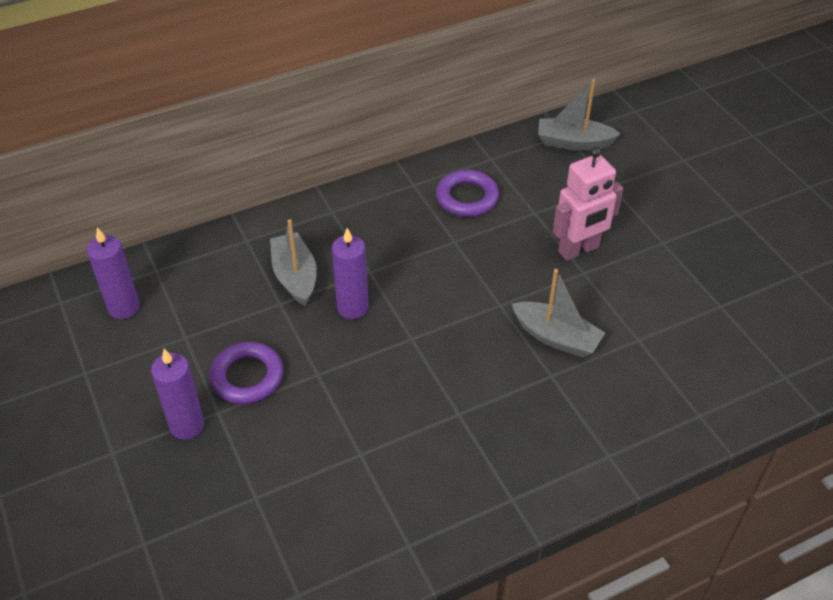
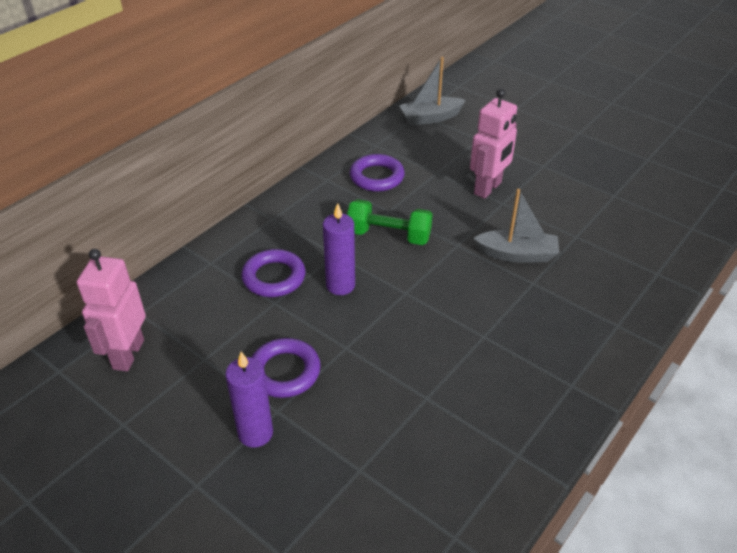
camera: 25 degrees left, 5 degrees down
(124, 307) = (128, 354): purple candle -> pink robot
(295, 276) = (274, 277): grey boat -> purple ring
(435, 269) = (389, 235): none -> green dumbbell

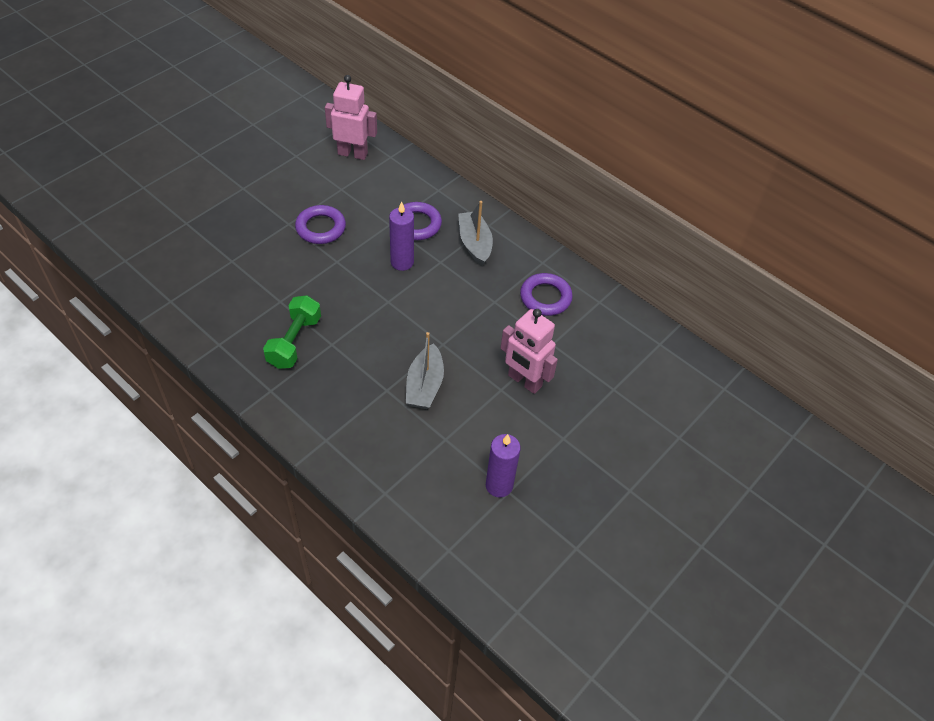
camera: 90 degrees right, 10 degrees up
(255, 433) = (273, 213): purple candle -> purple candle (499, 485)
(389, 235) = (459, 298): green dumbbell -> green dumbbell (294, 341)
(430, 118) = (652, 352): grey boat -> grey boat (475, 244)

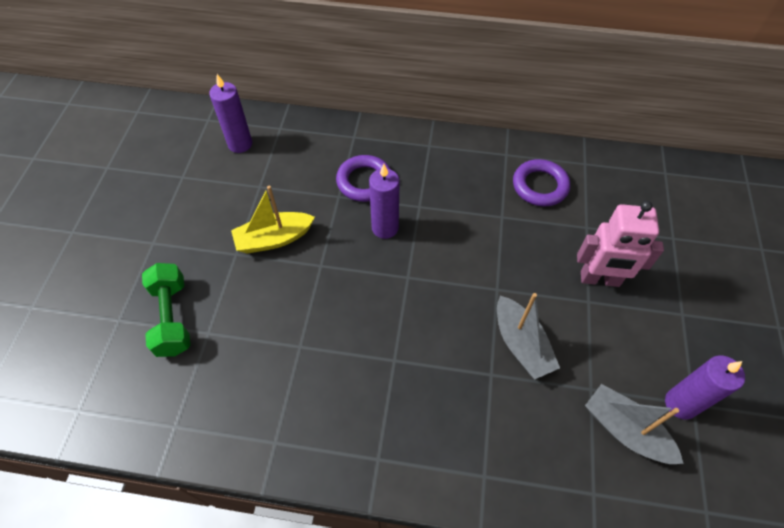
camera: 30 degrees left, 5 degrees up
(294, 341) = (354, 383): green dumbbell -> green dumbbell (172, 317)
(321, 228) = (274, 239): purple ring -> yellow boat
(352, 153) = (240, 144): pink robot -> purple candle
(475, 244) = (433, 170): grey boat -> grey boat (625, 430)

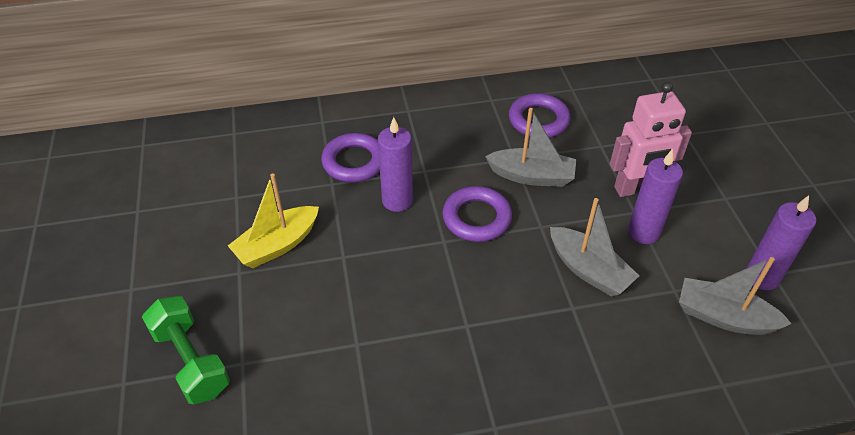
camera: 20 degrees left, 10 degrees down
(240, 144) = (193, 160): purple candle -> purple candle (643, 232)
(444, 264) = (476, 218): none -> purple ring
(510, 239) = (532, 176): none -> grey boat

